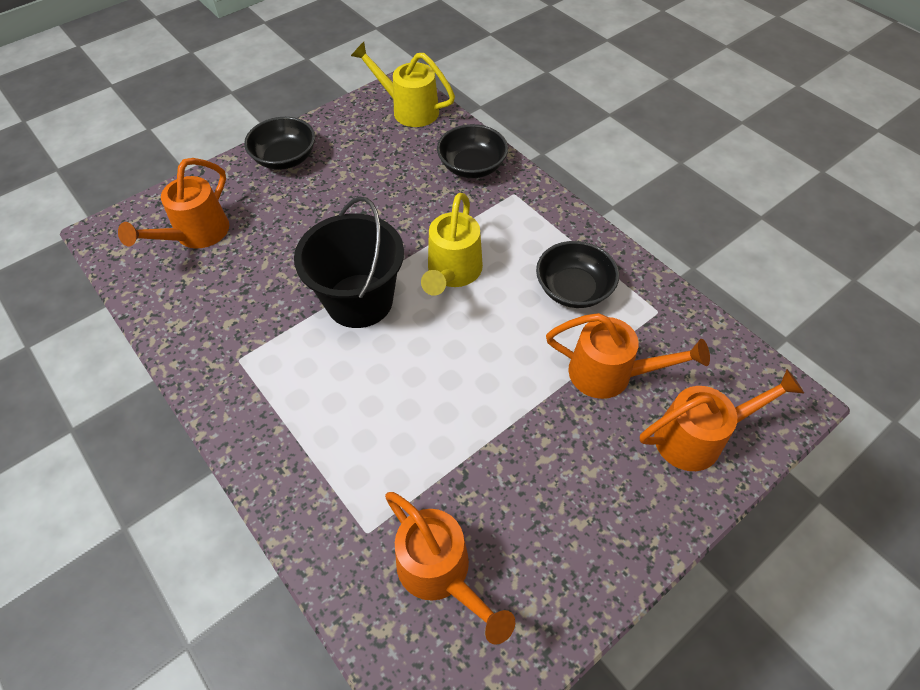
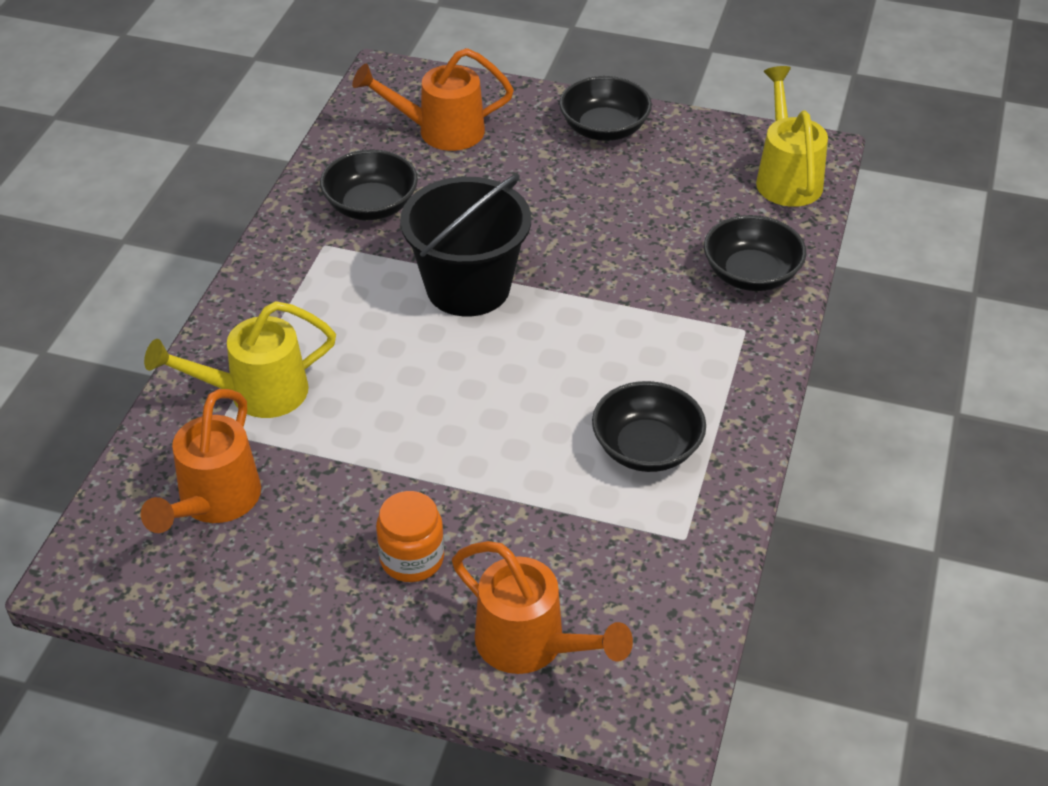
camera: 55 degrees right, 10 degrees down
(227, 311) = (371, 206): none -> black bowl
(452, 272) = (573, 337): yellow watering can -> yellow watering can (257, 393)
(583, 466) = (412, 558): none -> orange jar
(609, 374) = (552, 531): orange watering can -> none

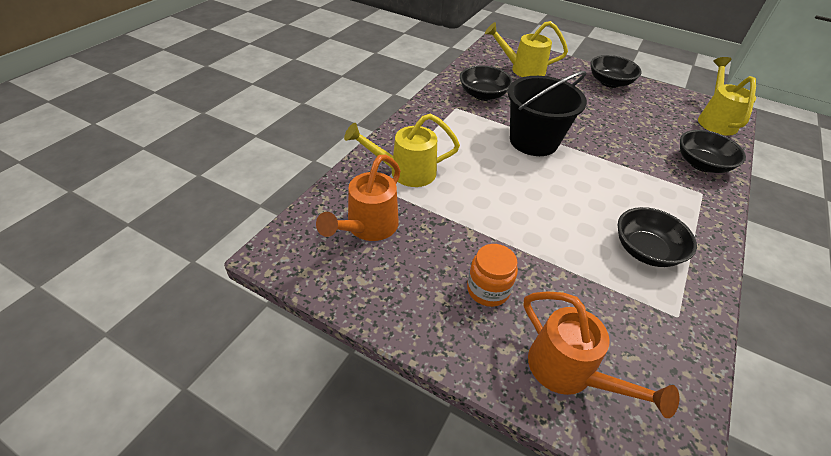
camera: 10 degrees right, 0 degrees up
(441, 131) = (523, 70): orange watering can -> yellow watering can

